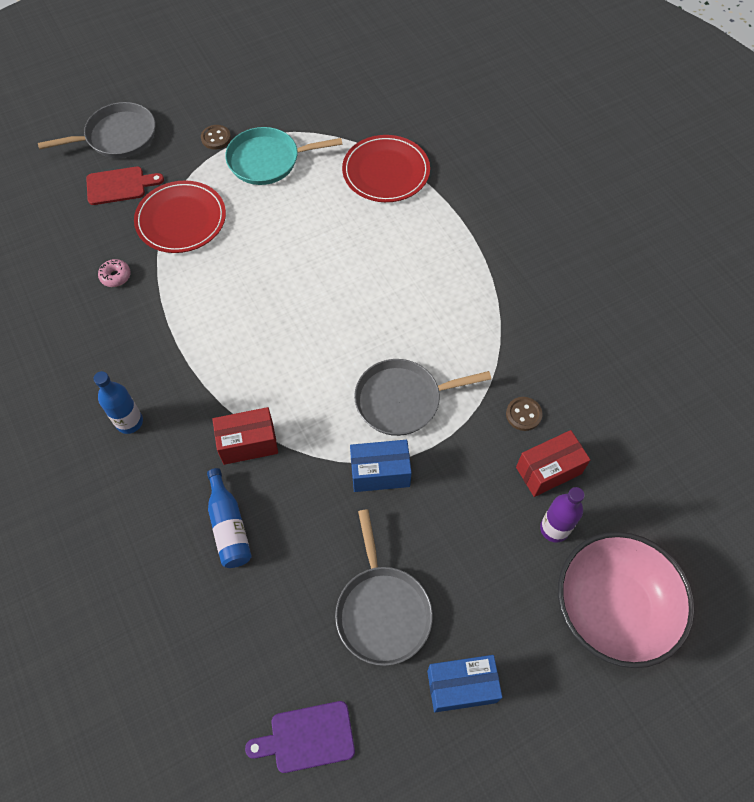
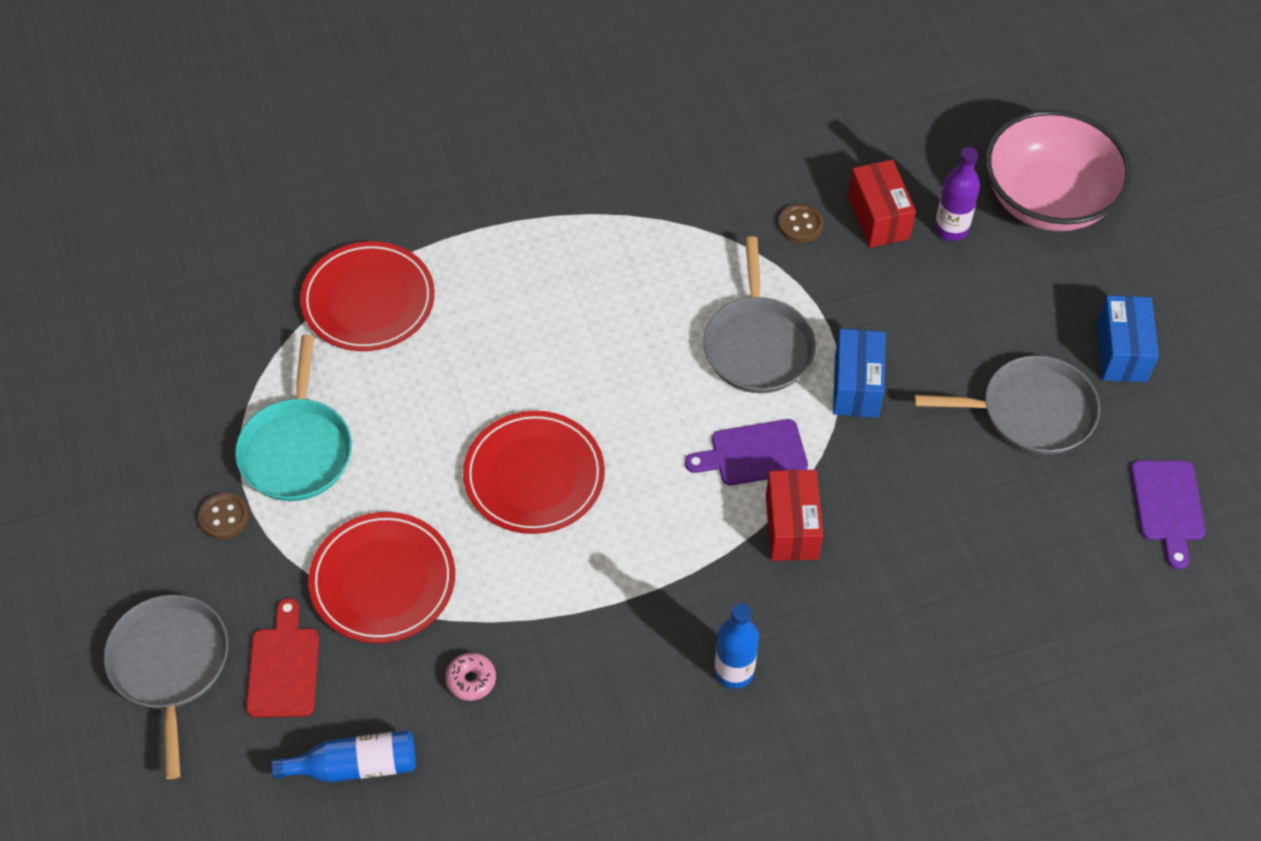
camera: 80 degrees left, 5 degrees down
(229, 526) = (906, 561): blue bottle -> blue bottle (355, 766)
(268, 283) = (534, 475): none -> red plate
(306, 410) = (753, 454): none -> purple cutting board

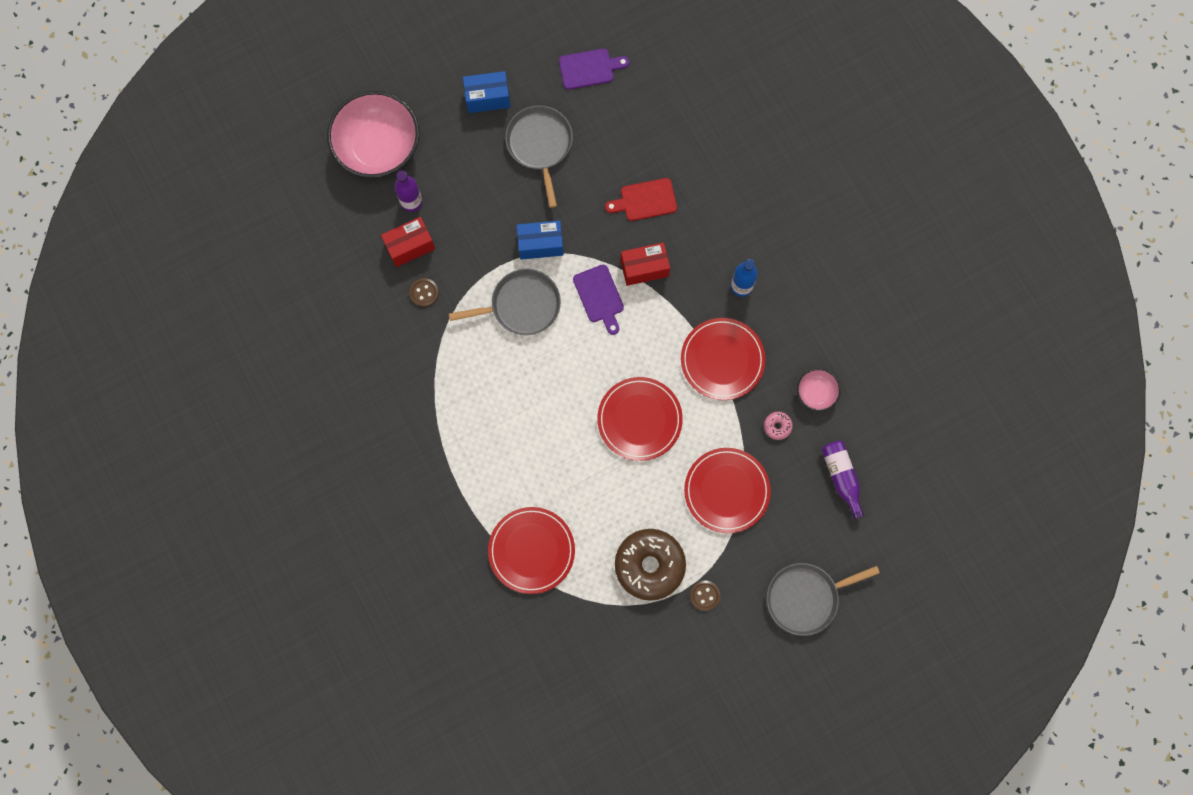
camera: 100 degrees left, 20 degrees up
(283, 667) = (792, 532): red cutting board -> red cutting board (645, 200)
(297, 449) = (649, 565): turquoise pan -> brown donut
(355, 766) = (841, 477): blue bottle -> purple bottle
(515, 755) = (816, 393): none -> pink bowl
(607, 616) = (722, 360): none -> red plate

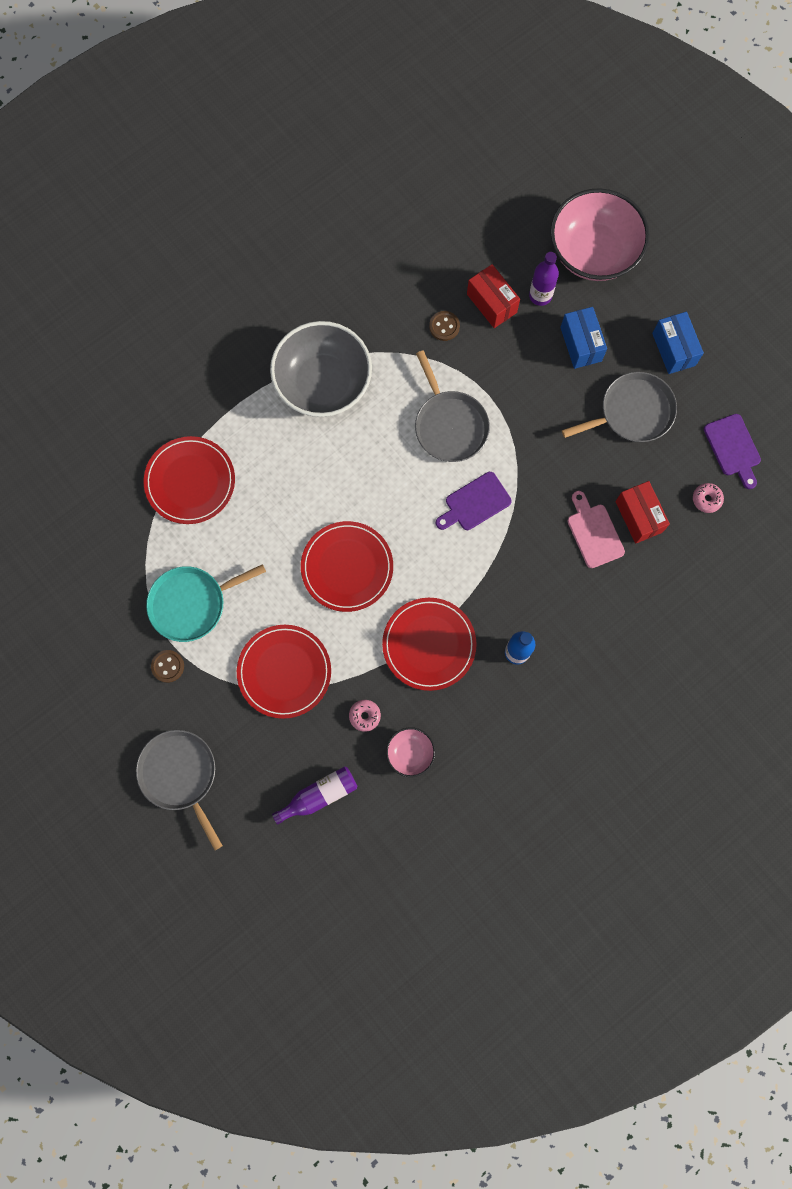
camera: 80 degrees right, 0 degrees up
(458, 412) = (323, 383): none -> grey bowl
(540, 244) = (521, 432): blue box -> blue box (581, 344)
(632, 100) = (706, 499): none -> pink donut
(644, 268) = (516, 544): red box -> red box (638, 516)
(645, 200) = (594, 533): red cutting board -> pink cutting board
(649, 565) = (192, 603): brown donut -> turquoise pan

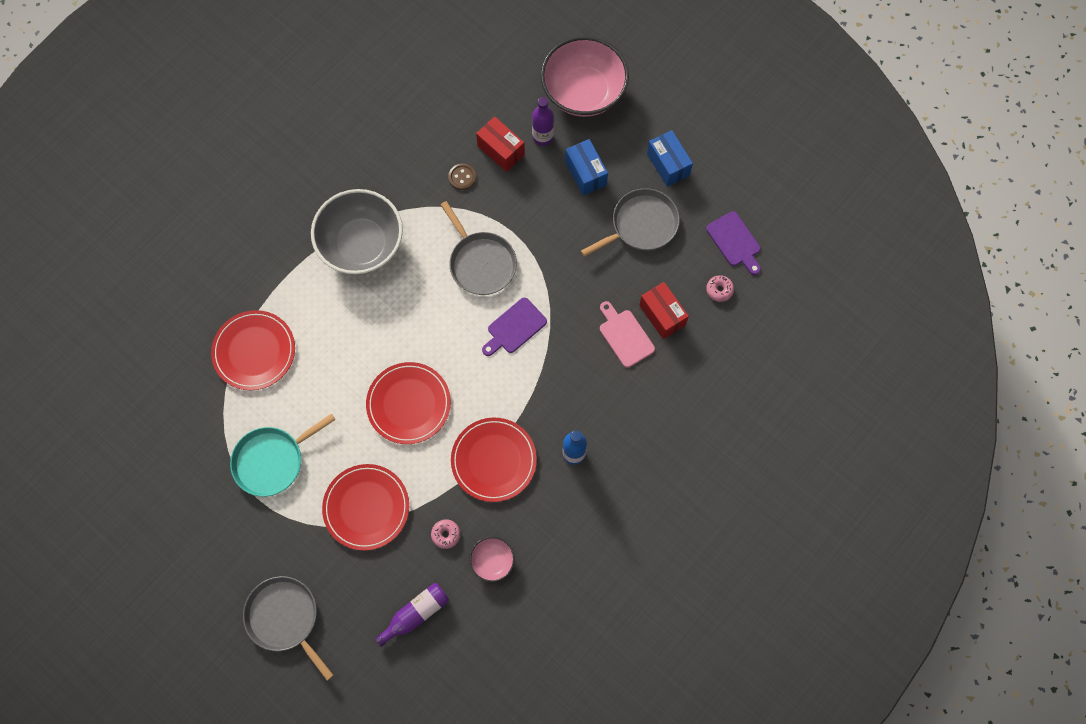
camera: 10 degrees left, 5 degrees down
(168, 666) = (258, 521): brown button -> none

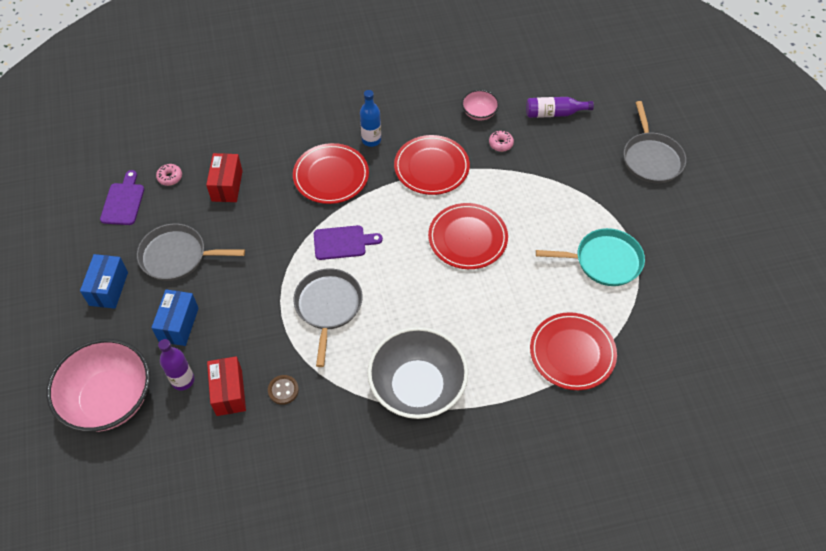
camera: 145 degrees left, 15 degrees down
(366, 507) = (548, 190): red plate -> red plate (331, 176)
(625, 336) = (267, 188): pink cutting board -> none

